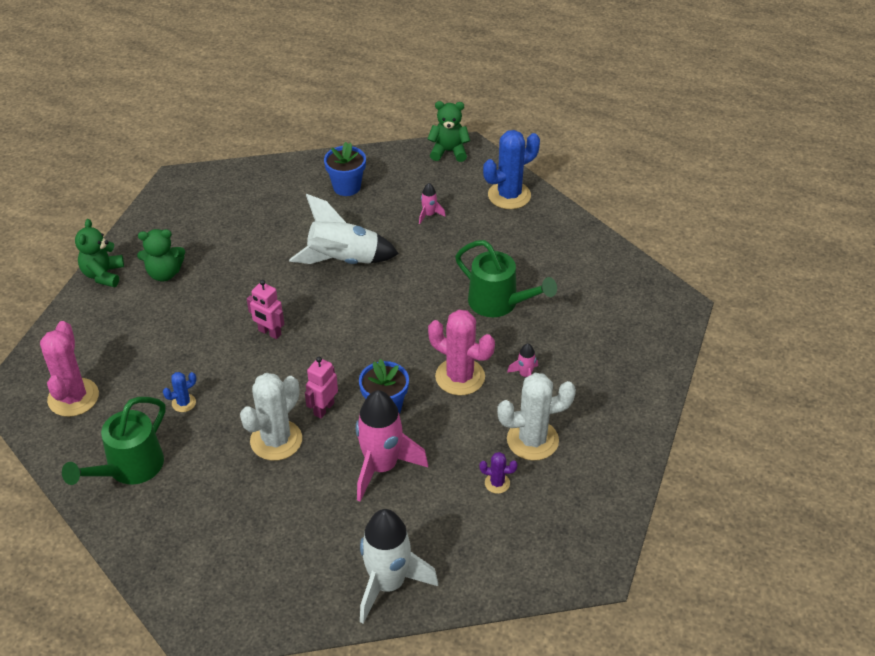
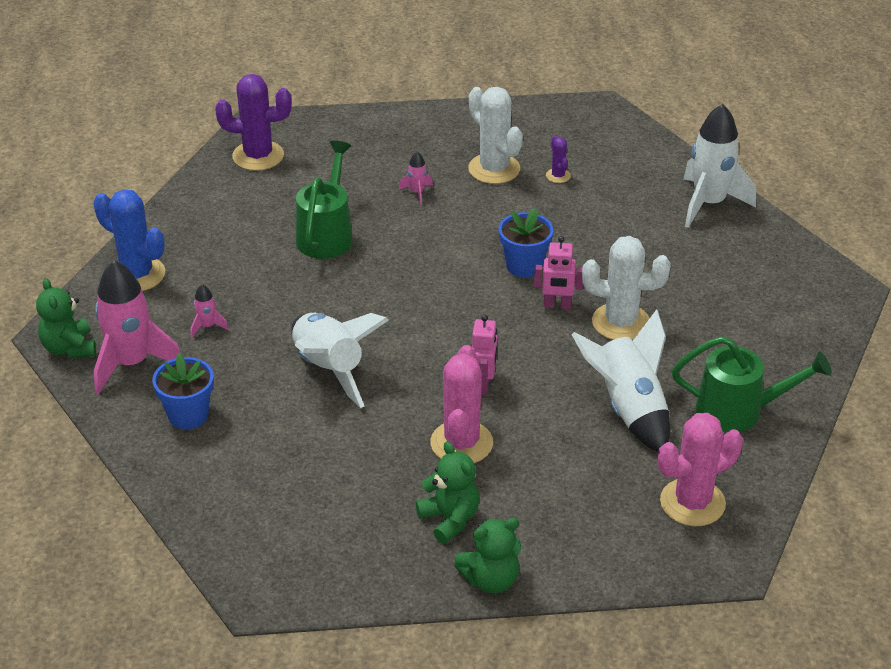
camera: 115 degrees left, 5 degrees down
(183, 403) = (629, 409): blue cactus -> white rocket
(382, 467) = (595, 245): pink rocket -> pink rocket (131, 363)
(460, 377) = (448, 231): pink cactus -> pink cactus (461, 443)
(631, 293) = (258, 156): none -> purple cactus

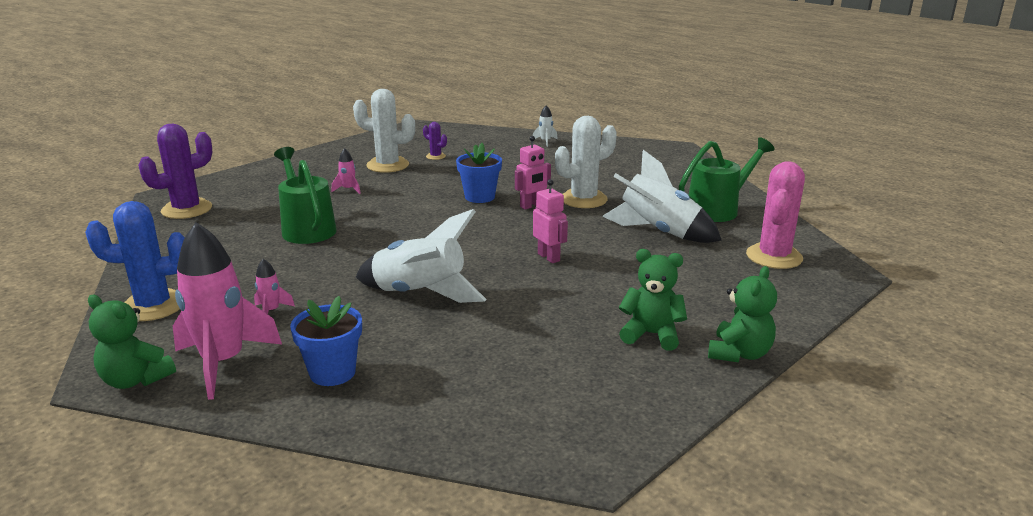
camera: 40 degrees left, 15 degrees down
(461, 443) = (586, 291): pink cactus -> none
(709, 203) = (545, 141): white rocket -> white rocket, size x0.43

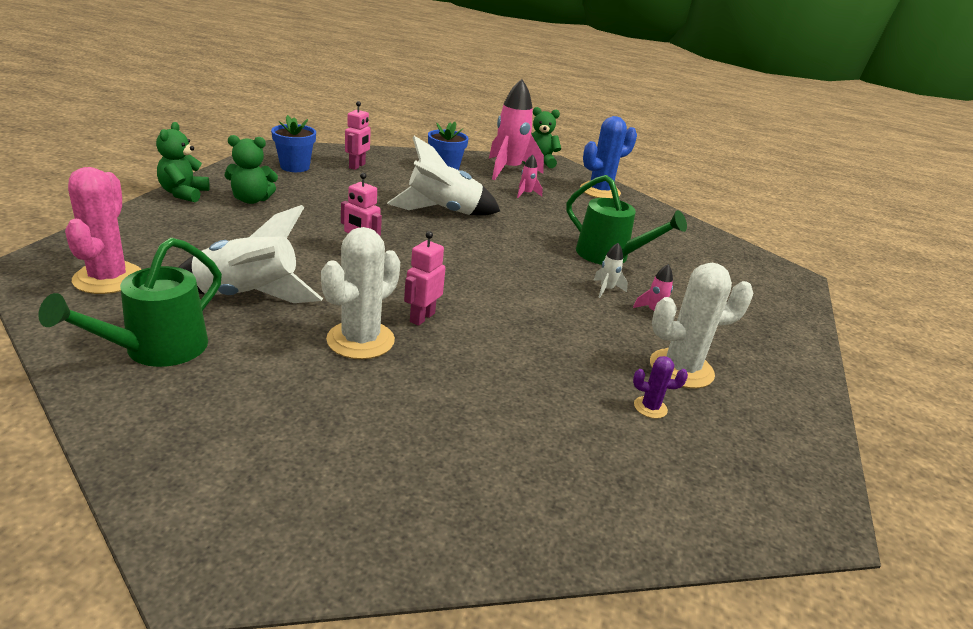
camera: 150 degrees right, 5 degrees up
(187, 209) = (742, 263): purple cactus -> none
(473, 394) = (357, 166): none -> pink robot
(479, 197) = (496, 323): blue flower pot -> blue flower pot (295, 167)
(545, 141) = (521, 517): white rocket -> white rocket (606, 289)

